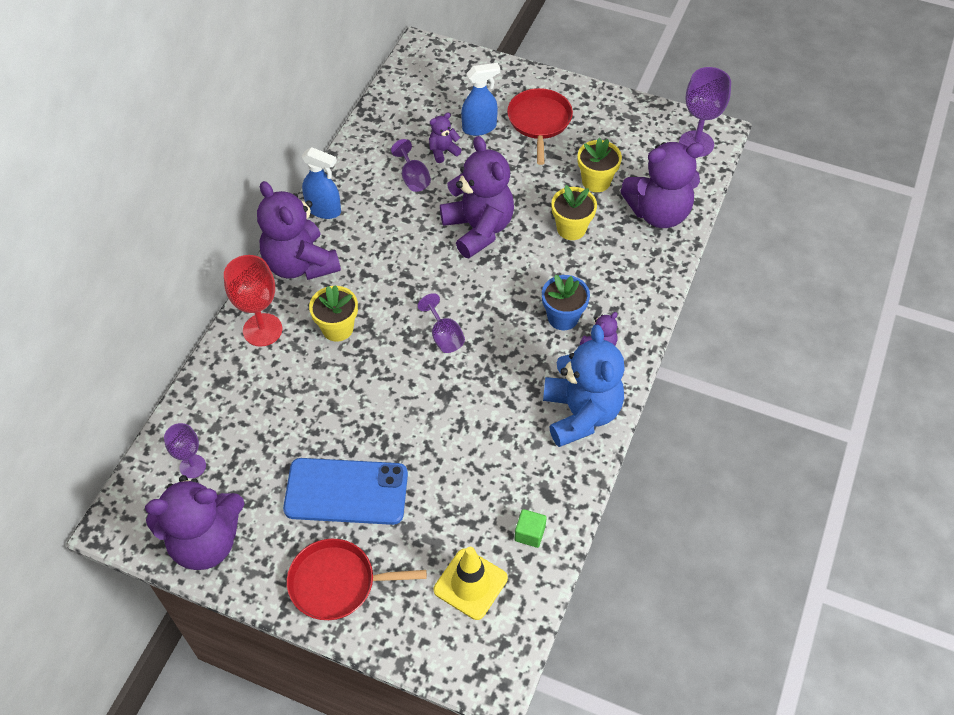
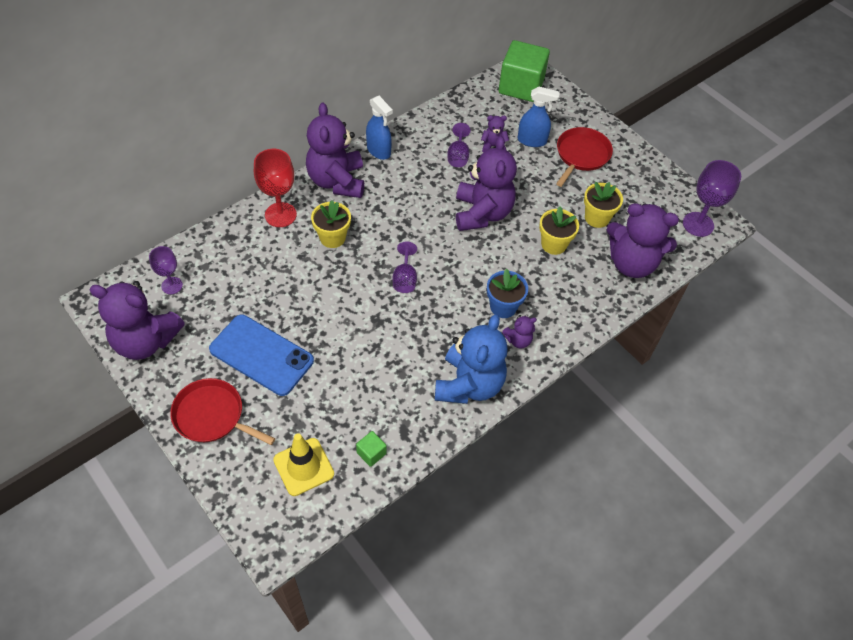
camera: 25 degrees right, 0 degrees up
(430, 73) = (521, 86): none -> green cube

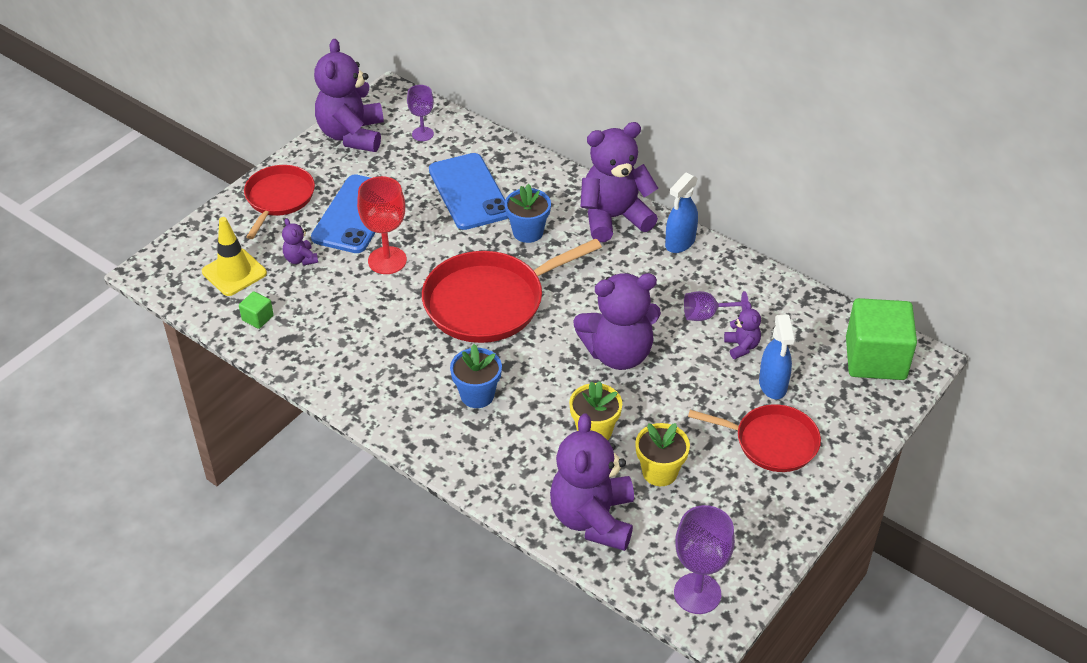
camera: 80 degrees right, 10 degrees down
(266, 266) = (469, 192): none -> blue phone
(280, 215) = (545, 185): red goblet -> red goblet (387, 260)
(332, 238) = (528, 232): yellow flower pot -> blue flower pot
(404, 279) = (489, 302): purple goblet -> red pan
(469, 384) = (359, 381): blue teddy bear -> none
(518, 340) = (432, 416): purple teddy bear -> purple teddy bear (300, 259)

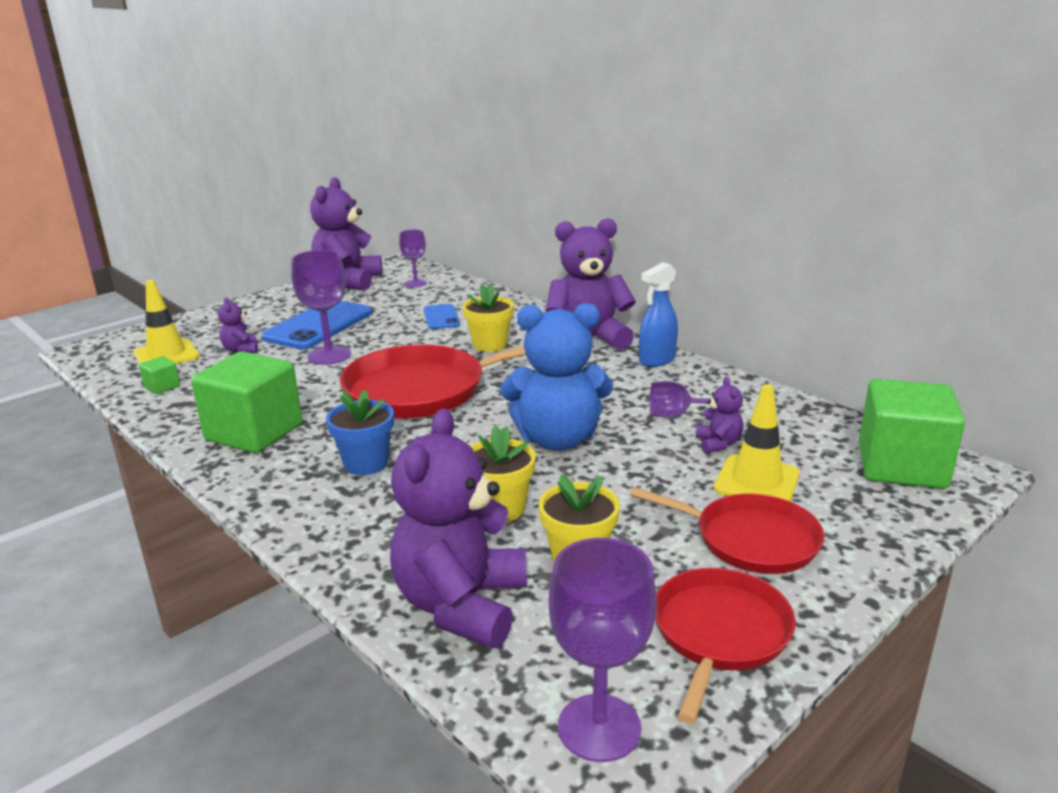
camera: 10 degrees right, 20 degrees down
(278, 198) = (251, 313): red pan -> red pan (719, 633)
(370, 368) = (254, 432): none -> green cube
(387, 260) = (329, 355): red goblet -> purple goblet
(469, 192) = (441, 317): blue phone -> blue phone, size x0.53
(528, 232) = (489, 345): blue flower pot -> yellow flower pot
(618, 353) = (558, 439): purple teddy bear -> blue teddy bear
(773, 385) = (756, 481): blue spray bottle -> yellow traffic cone

